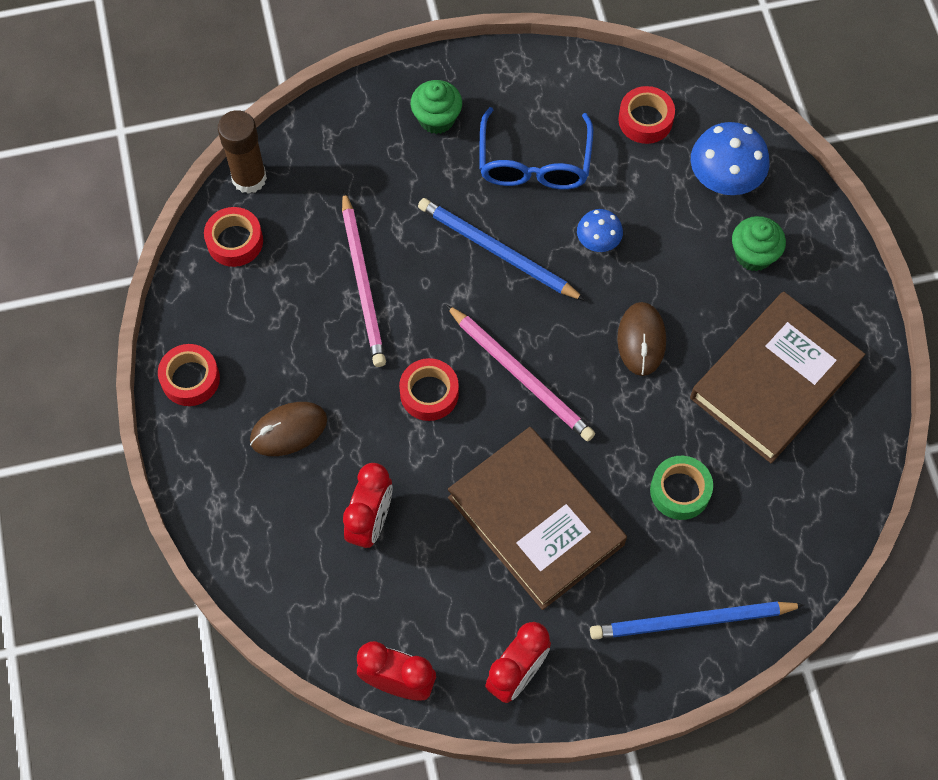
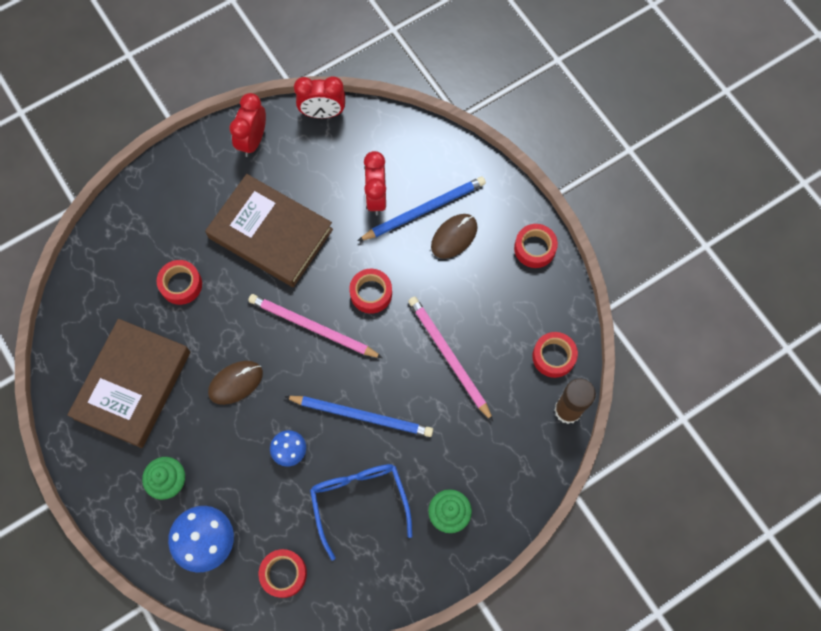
camera: 160 degrees right, 5 degrees up
(641, 340) = (235, 383): brown mouse -> brown mouse turned 75 degrees clockwise
(680, 491) = (181, 284): green tape -> red tape
(691, 622) = (153, 205): blue pencil -> blue pencil (424, 210)

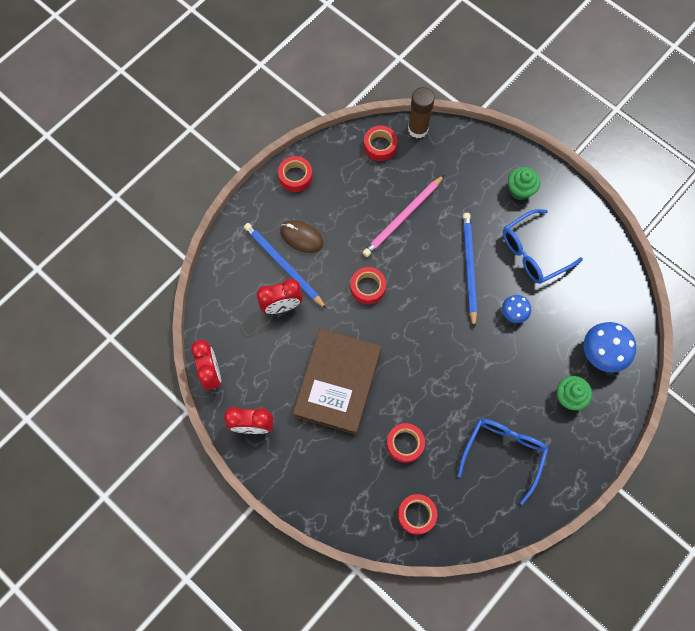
camera: 105 degrees left, 0 degrees up
(133, 385) = (503, 454): brown book -> blue glasses
(235, 383) = (474, 371): brown mouse -> none
(283, 574) = (604, 290): red tape -> red tape (416, 514)
(312, 327) = (410, 324): pink pencil -> none

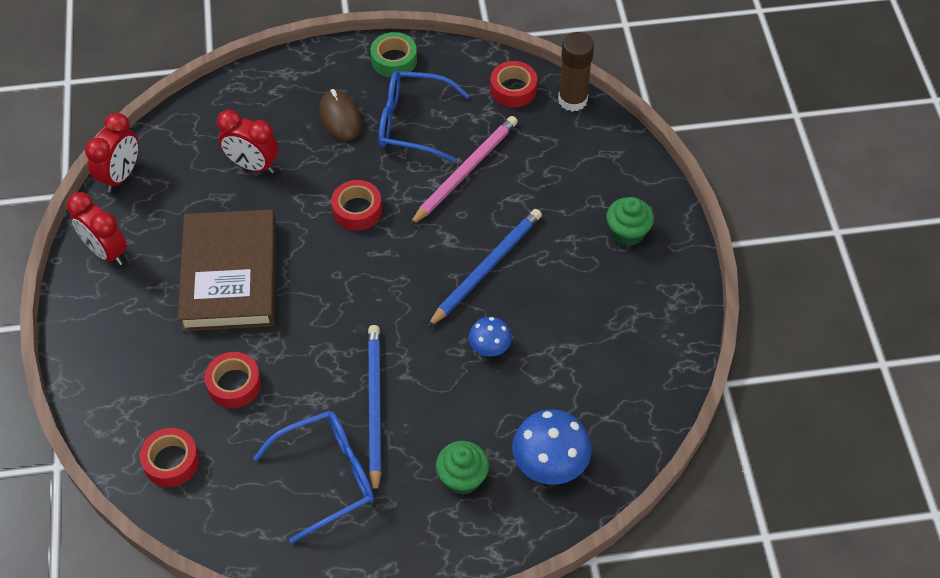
camera: 40 degrees right, 15 degrees down
(283, 265) = (294, 131): blue pencil -> blue pencil (374, 406)
(295, 177) = (394, 60): red tape -> green tape
(338, 383) = (230, 275): brown book -> brown book turned 60 degrees counterclockwise
(403, 218) = (465, 171): pink pencil -> pink pencil turned 135 degrees clockwise
(533, 252) = (577, 304): blue glasses -> blue glasses (413, 123)

